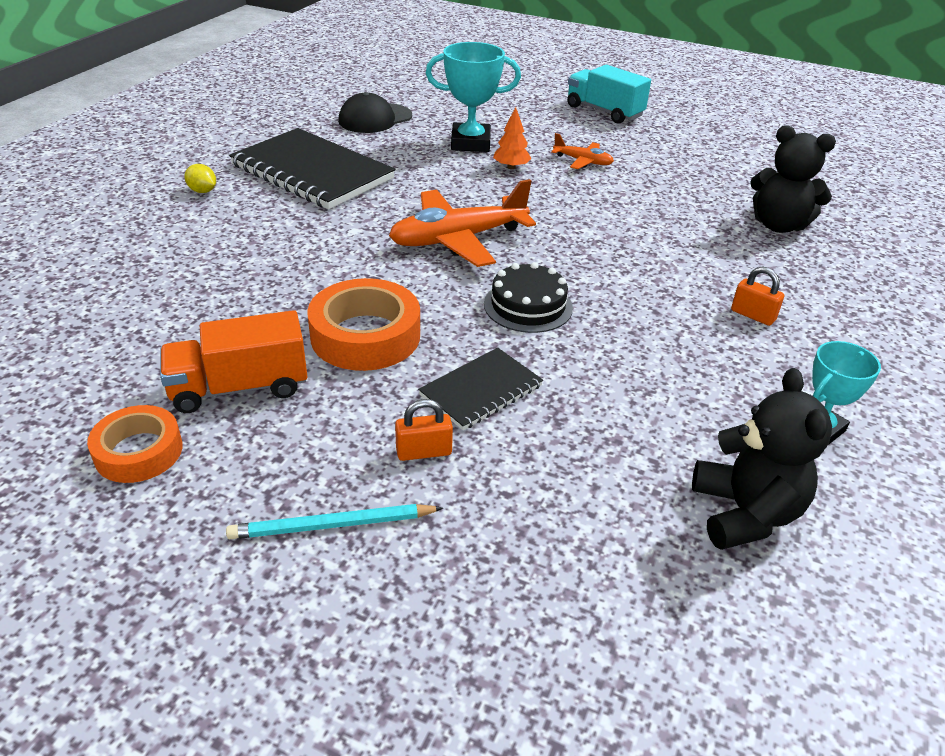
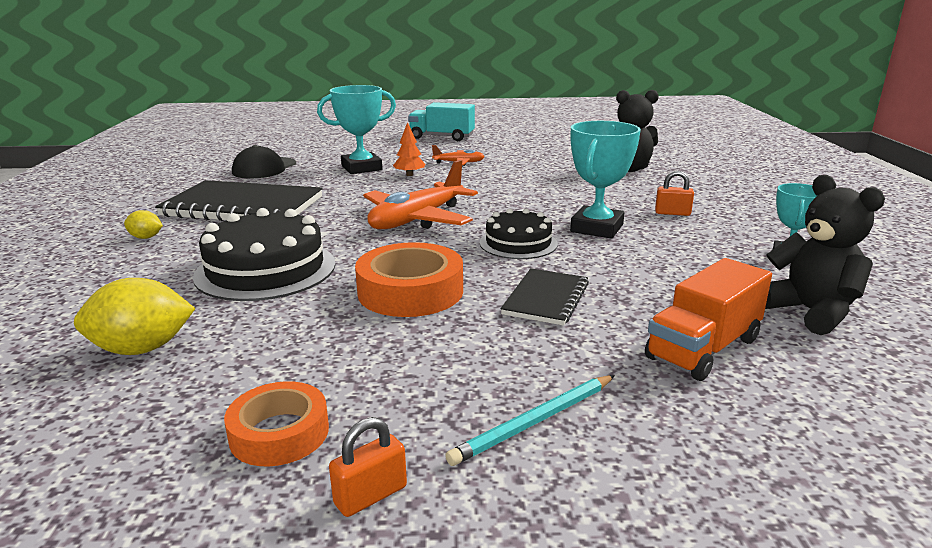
camera: 25 degrees left, 15 degrees down
(110, 326) = (142, 349): none -> yellow lemon
(239, 387) = (333, 355): orange truck -> orange truck (703, 348)
(267, 264) = (266, 269): none -> black cake
(424, 452) = (549, 348): orange padlock -> orange padlock (370, 495)
(636, 311) = (596, 228): none -> turquoise trophy

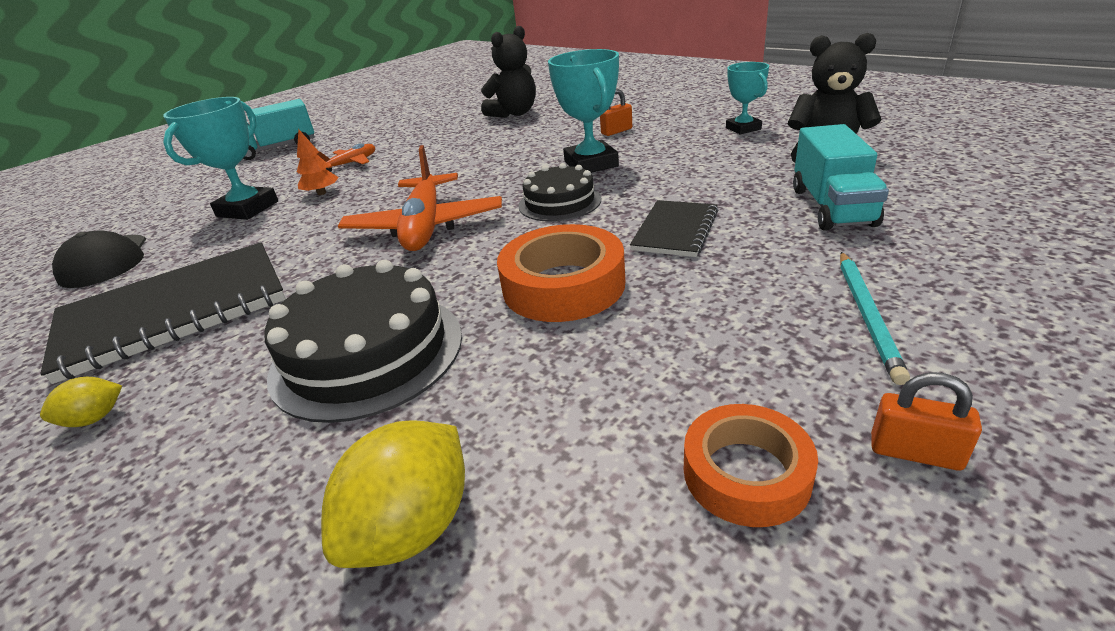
camera: 40 degrees left, 10 degrees up
(370, 495) = (915, 452): orange padlock -> orange padlock turned 75 degrees counterclockwise
(546, 299) = (675, 230): black notebook -> black notebook turned 45 degrees clockwise
(703, 348) = (832, 207): orange truck -> turquoise truck

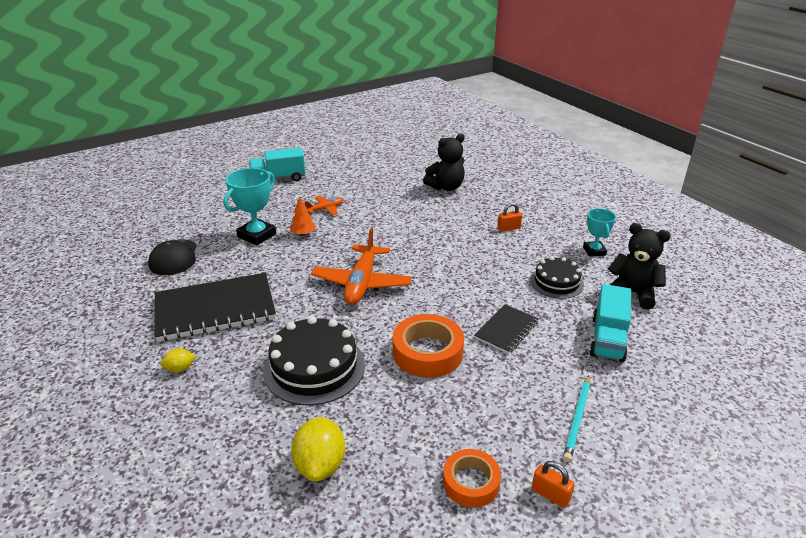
camera: 10 degrees right, 0 degrees up
(413, 527) = (320, 465): yellow lemon -> yellow lemon turned 45 degrees counterclockwise
(559, 202) = (447, 286): black cake -> black cake (556, 282)
(591, 164) = (479, 256): turquoise trophy -> none

